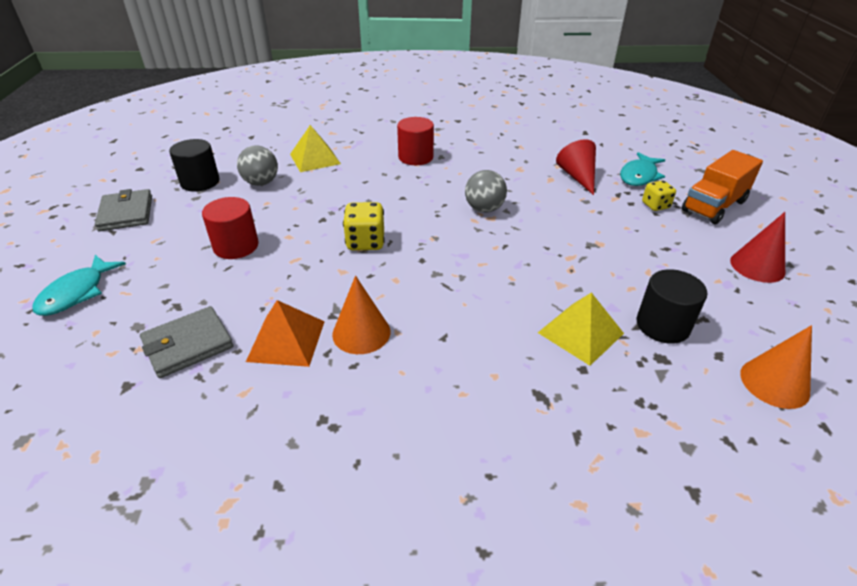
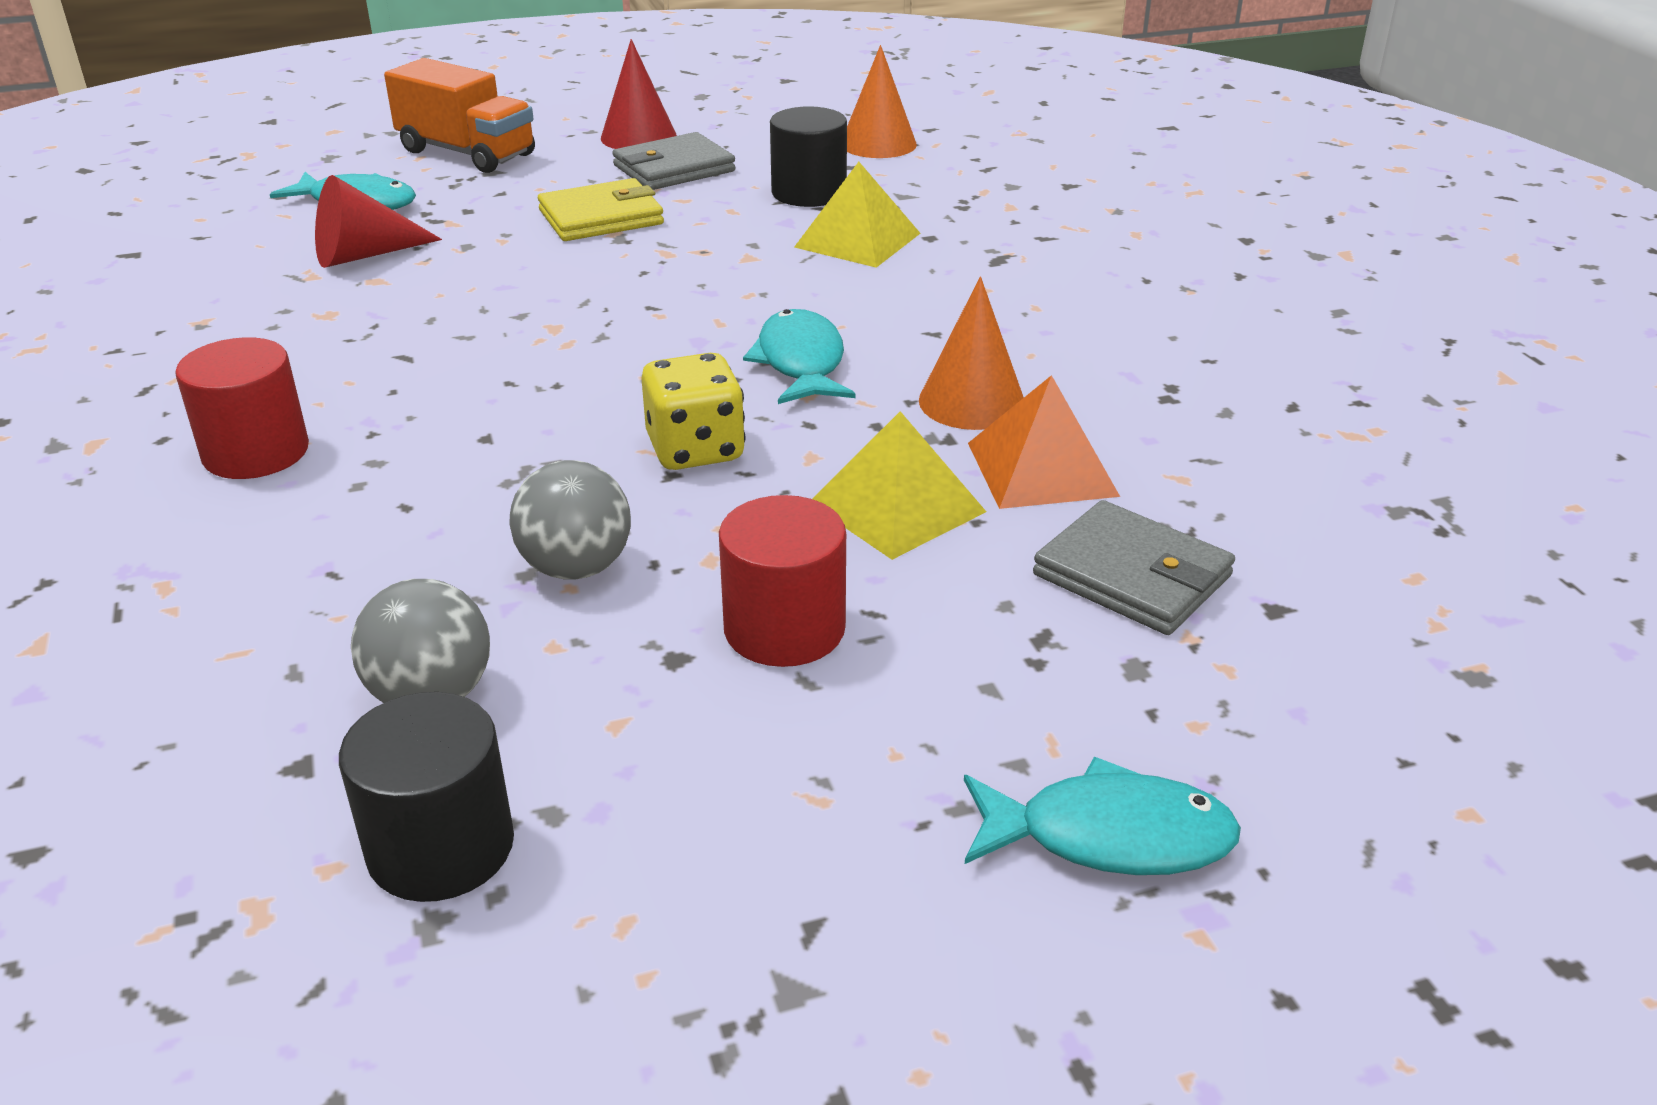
camera: 105 degrees left, 5 degrees down
(126, 213) = (695, 951): grey wallet -> grey wallet (674, 168)
(315, 159) = (255, 629): yellow pyramid -> yellow pyramid (897, 507)
(428, 282) = (801, 363): none -> turquoise fish
(484, 209) = (519, 337): grey ball -> grey ball (576, 568)
(620, 241) = (601, 217): none -> yellow wallet
(655, 205) = (473, 192): yellow dice -> none

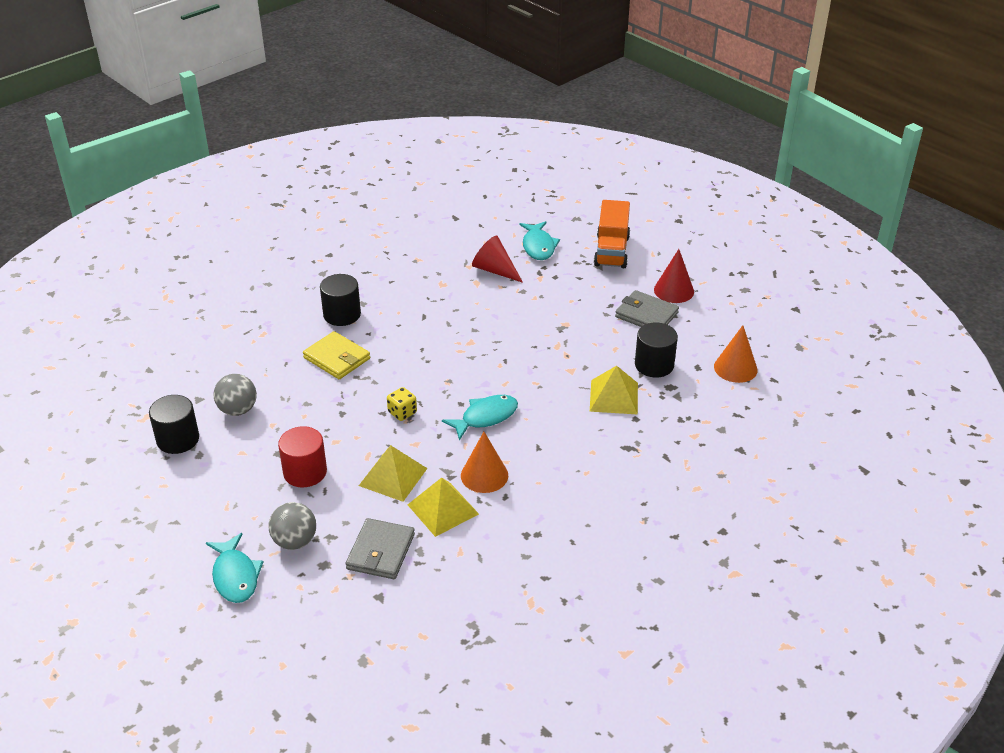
camera: 65 degrees right, 5 degrees up
(256, 452) = (342, 314): red cylinder -> black cylinder
(576, 568) = (315, 413): grey ball -> grey ball (295, 541)
(601, 217) = (577, 314): yellow wallet -> yellow wallet (337, 358)
(695, 450) = (402, 413): yellow dice -> yellow dice, size x0.66
(1041, 469) = (443, 509): orange pyramid -> yellow pyramid

